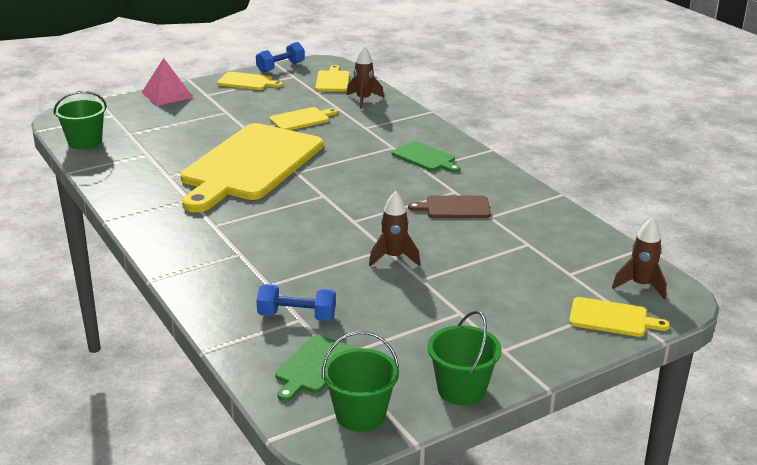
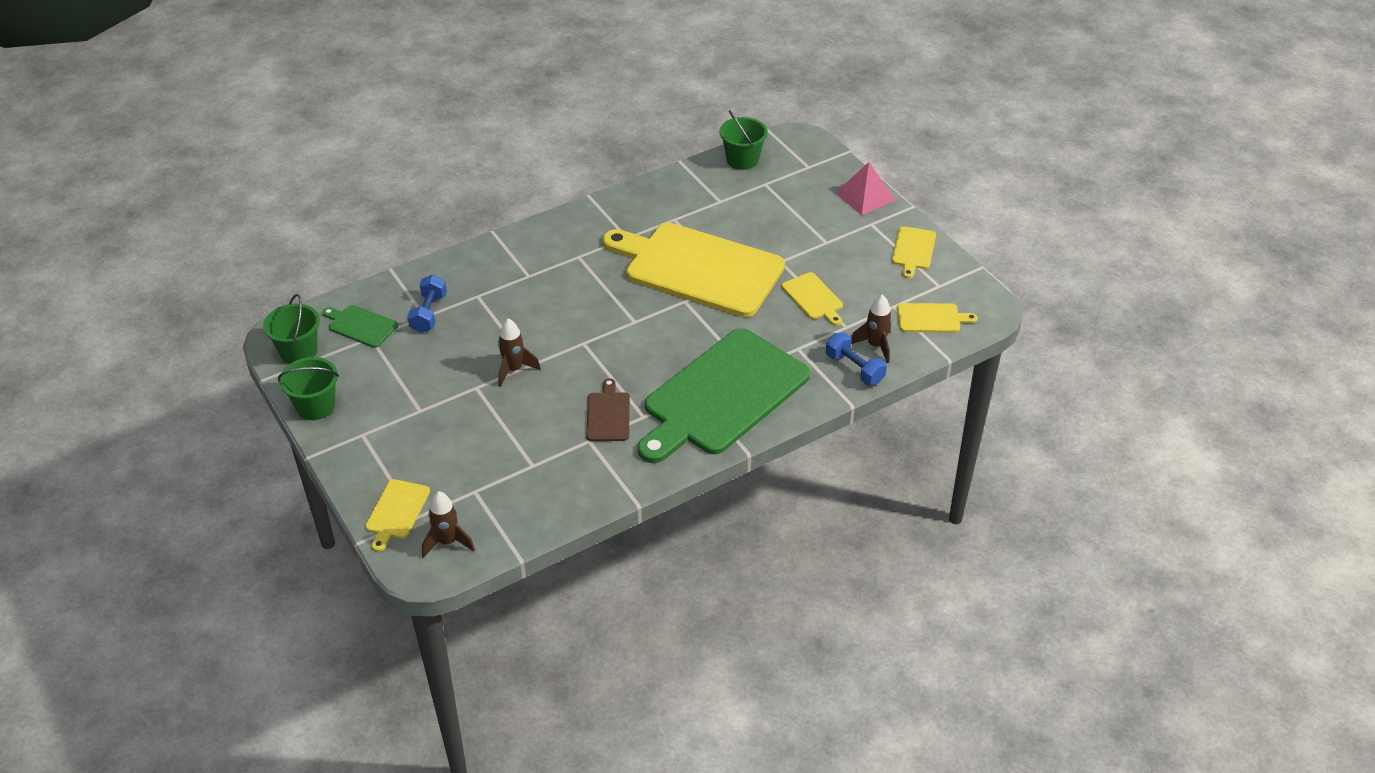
camera: 90 degrees right, 15 degrees up
(280, 67) = (964, 273): blue dumbbell -> blue dumbbell (854, 368)
(425, 157) = (723, 395): green cutting board -> green cutting board, size x2.42

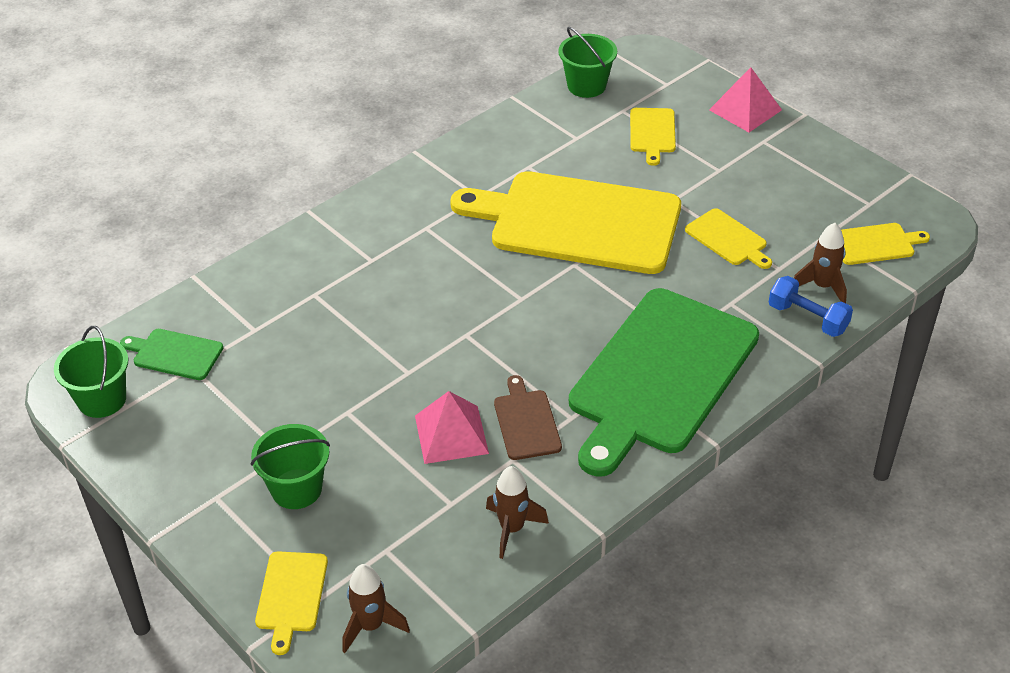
camera: 10 degrees left, 0 degrees up
(316, 406) = (144, 469): green bucket -> green bucket (296, 489)
(429, 313) = (259, 326): blue dumbbell -> none
(514, 370) = (389, 382): brown rocket -> brown rocket (512, 529)
(549, 415) = (451, 434): none -> pink pyramid
(913, 250) = (824, 165): yellow cutting board -> yellow cutting board (652, 133)

